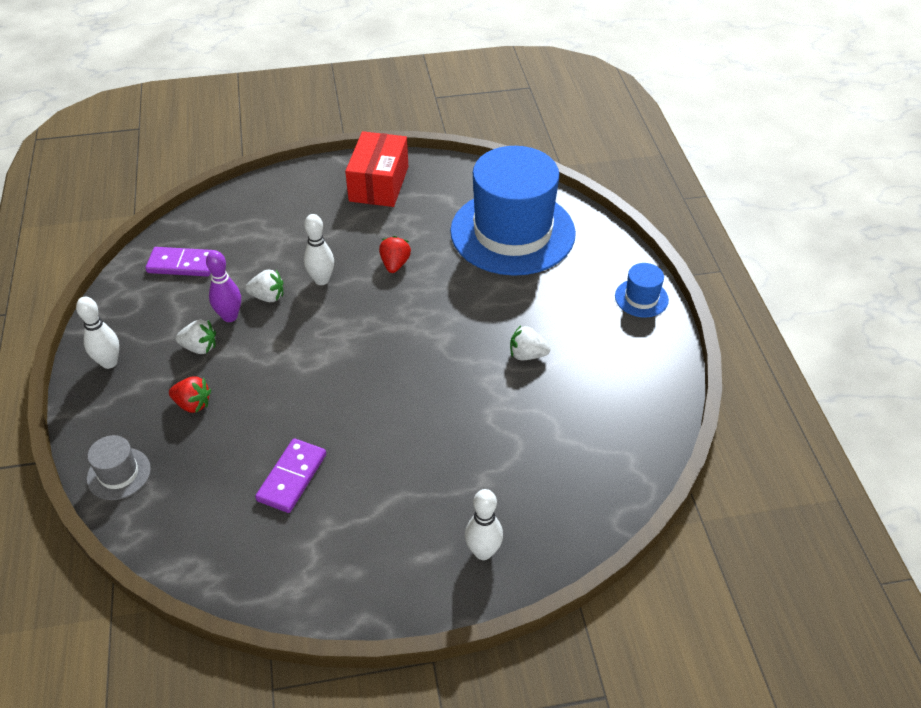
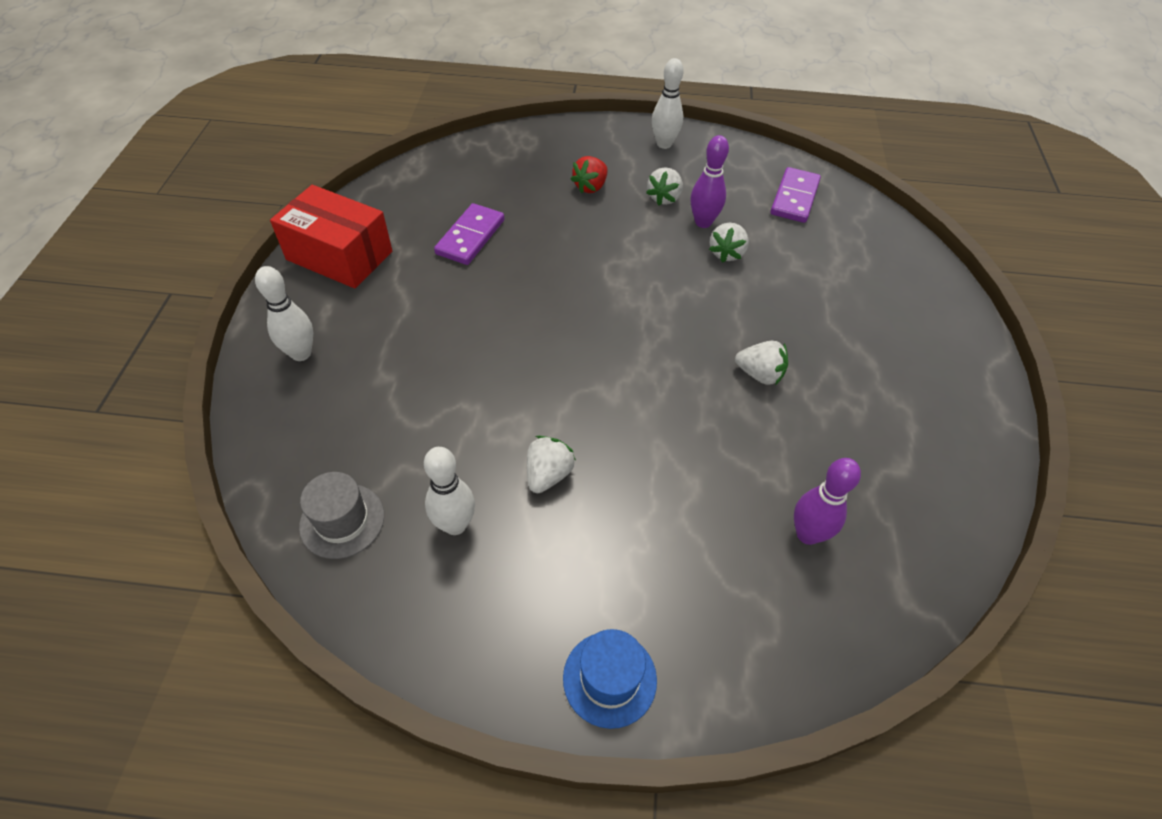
camera: 105 degrees right, 5 degrees up
(119, 474) = (530, 141): grey hat -> grey hat (342, 521)
(292, 477) = (470, 237): purple domino -> purple domino turned 75 degrees clockwise
(321, 280) = (744, 300): white bowling pin -> white bowling pin (455, 524)
(378, 184) = (939, 392): red box -> red box (339, 255)
(395, 264) = (759, 374): red strawberry -> white strawberry
(512, 232) = (807, 534): blue hat -> purple bowling pin

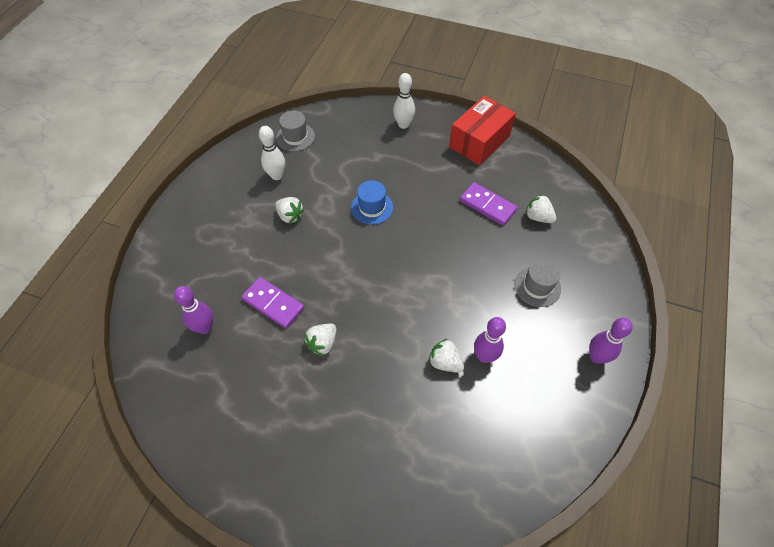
camera: 105 degrees right, 5 degrees up
(590, 187) = (537, 286): red strawberry -> grey hat
(609, 678) = (177, 220): blue hat -> blue hat (372, 207)
(664, 144) = (596, 357): white bowling pin -> purple bowling pin
(664, 198) = (518, 336): white strawberry -> white strawberry (538, 217)
(794, 198) = (509, 446): purple domino -> purple domino (273, 304)

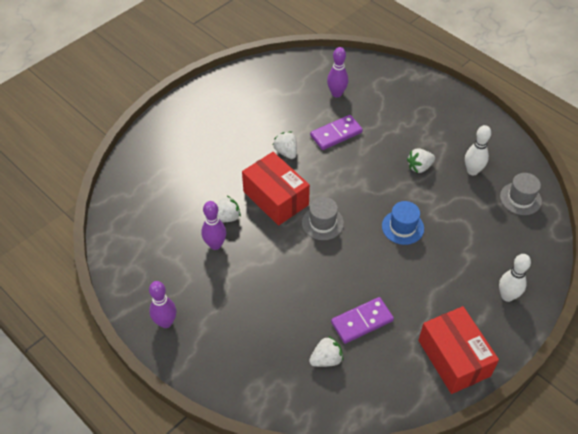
camera: 115 degrees right, 5 degrees down
(393, 325) = (275, 198): none -> red box
(537, 286) = (252, 315): grey hat -> grey hat (322, 223)

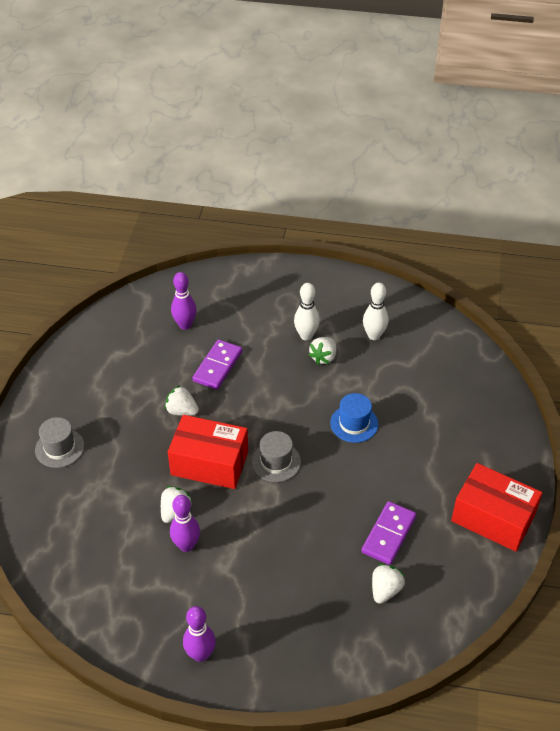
camera: 35 degrees left, 5 degrees down
(507, 296) = (492, 435): white bowling pin -> white bowling pin (306, 335)
(520, 198) = (435, 339): grey hat -> grey hat (59, 448)

